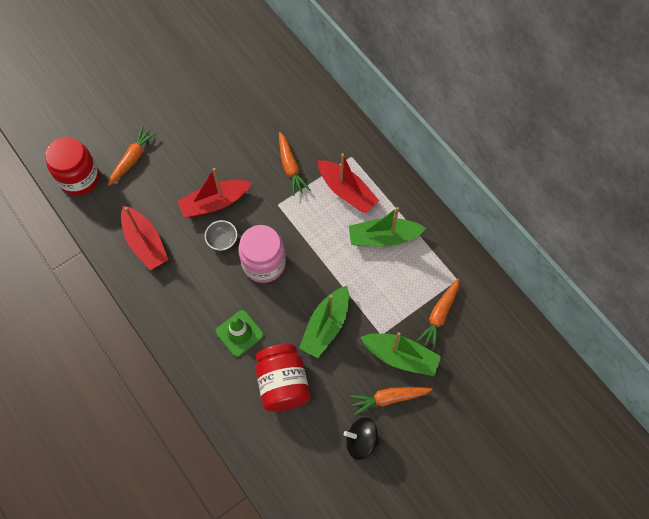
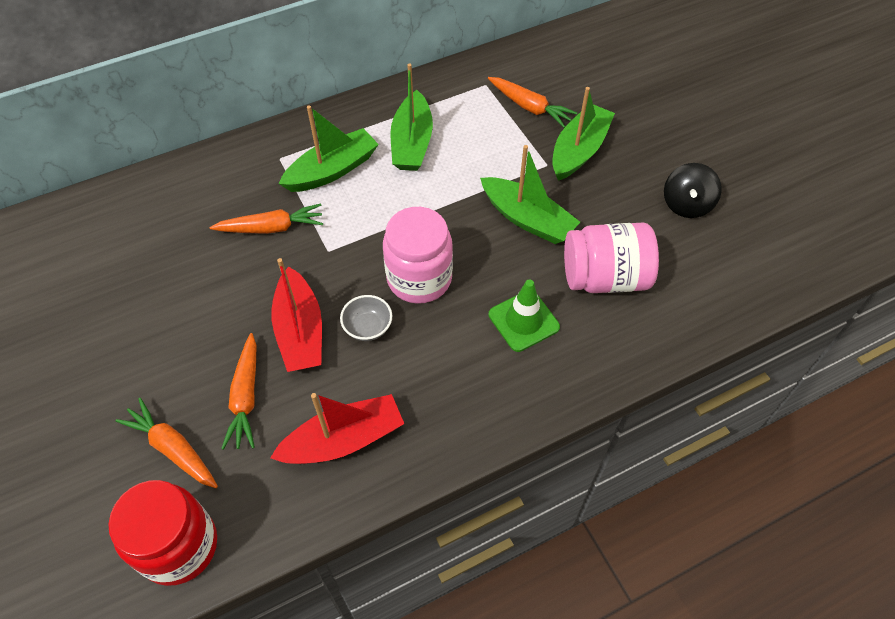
camera: 80 degrees left, 10 degrees down
(282, 383) = (605, 277): red jar -> pink jar
(347, 191) = (332, 170): red boat -> green boat
(389, 398) = (632, 169): orange carrot -> orange carrot (246, 397)

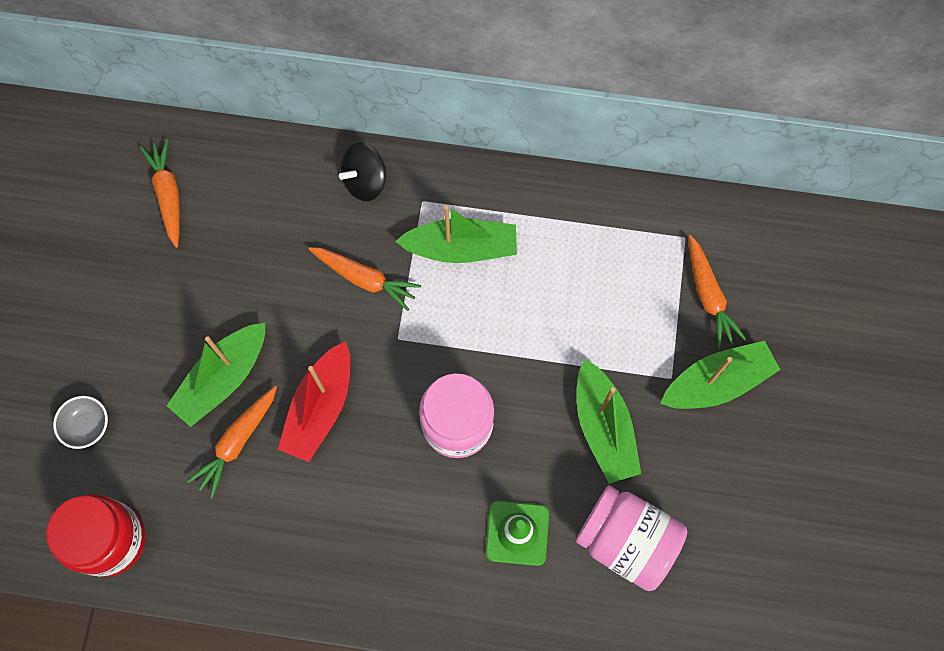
camera: 35 degrees right, 15 degrees up
(173, 448) = (155, 450): orange carrot -> orange carrot (168, 195)
(344, 440) = (288, 538): red boat -> none
(368, 327) = (378, 444): grey bowl -> grey bowl (88, 426)
(412, 143) = (558, 264): green boat -> green boat (223, 379)
(686, 204) = (773, 518): black spinning top -> black spinning top (365, 181)

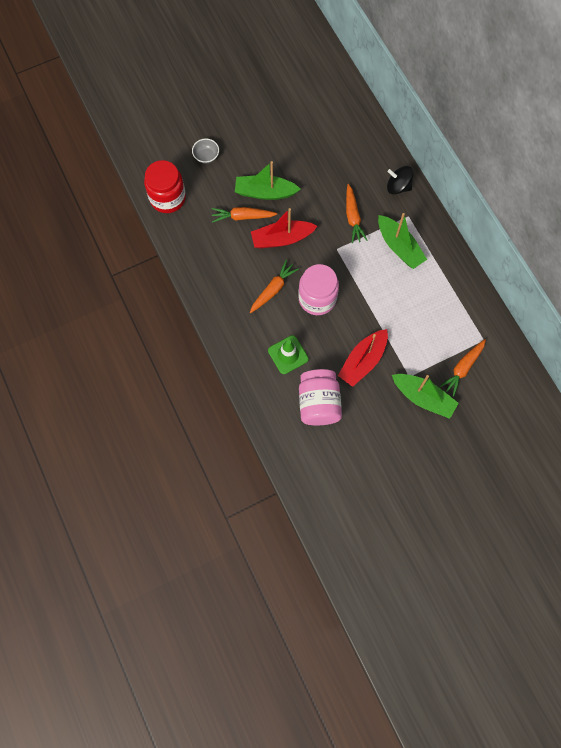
camera: 55 degrees right, 0 degrees up
(168, 195) = (327, 114): orange carrot -> orange carrot (273, 289)
(603, 428) = (363, 361): green boat -> red boat

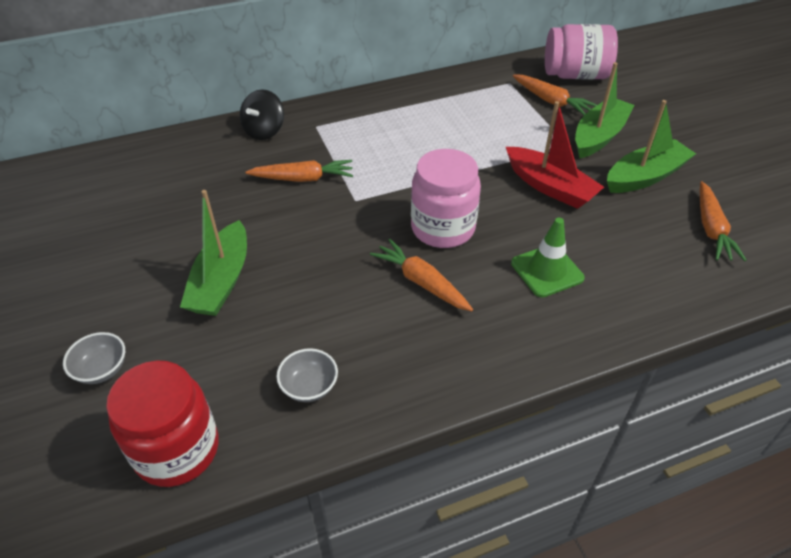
camera: 85 degrees left, 25 degrees down
(202, 244) = (309, 387): none -> grey bowl
(242, 217) = (263, 317): orange carrot -> orange carrot (711, 229)
(282, 239) = (322, 264): red boat -> none
(318, 403) = (628, 239): pink jar -> pink jar (575, 75)
(399, 247) = (364, 138): green boat -> green boat (645, 176)

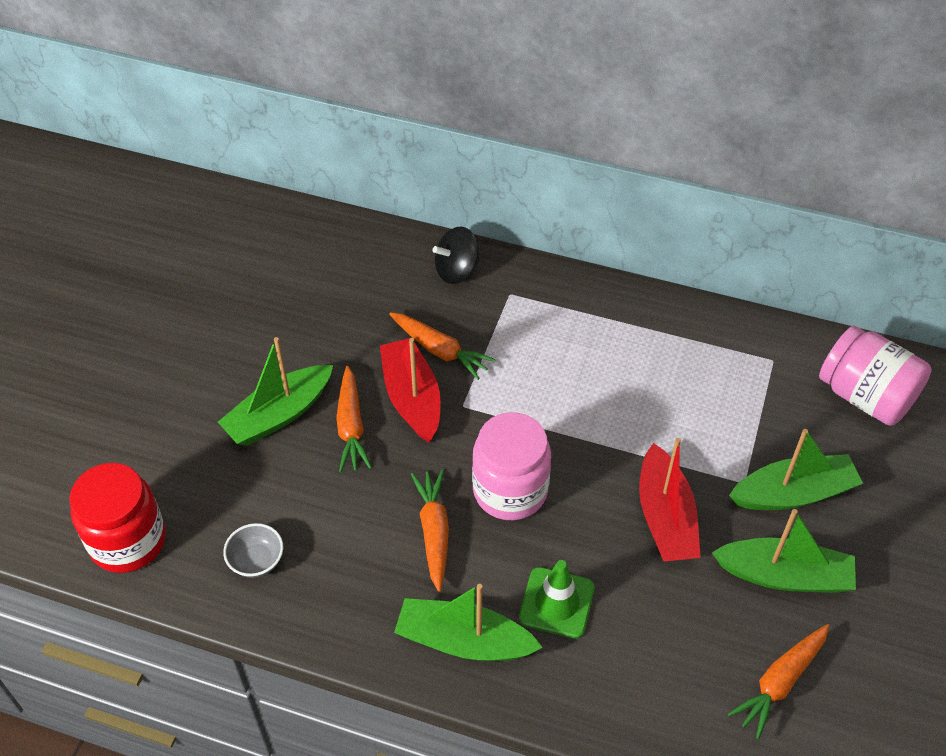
camera: 40 degrees right, 5 degrees up
(102, 369) = (134, 436): grey bowl -> none
(314, 215) = (412, 398): none -> red boat
(518, 333) = (463, 641): none -> green boat
(551, 101) = (792, 414): orange carrot -> orange carrot (351, 426)

